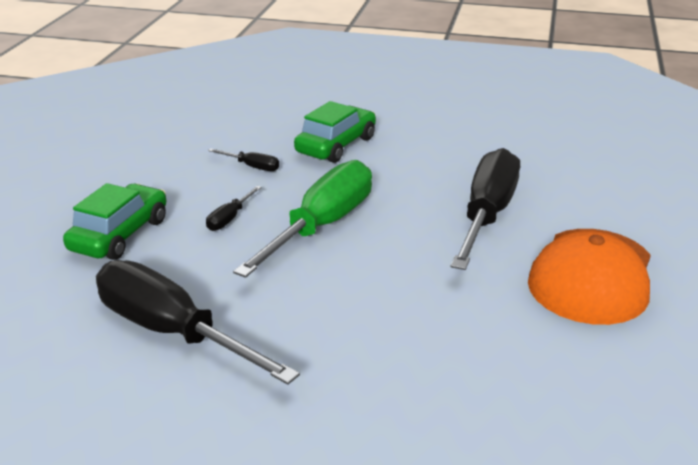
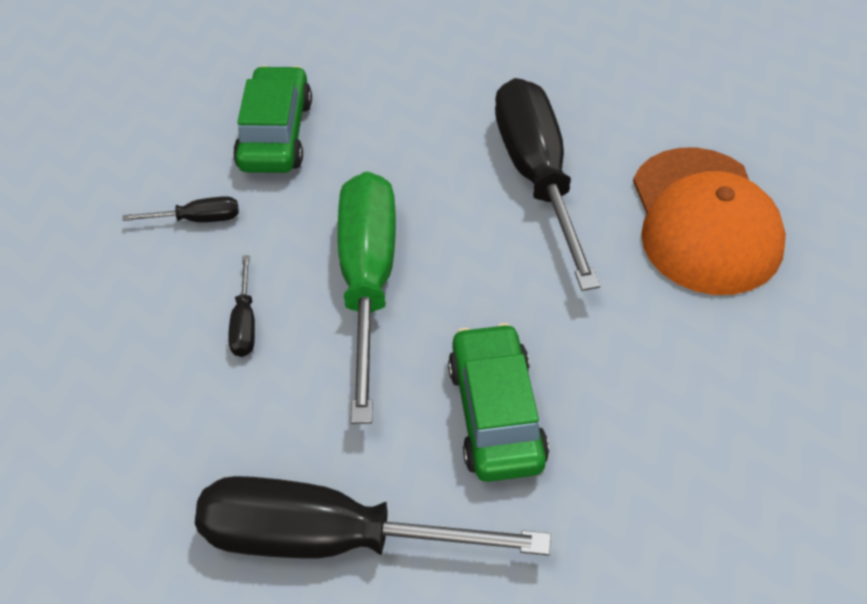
camera: 30 degrees left, 20 degrees up
(119, 235) = (124, 420): green car -> green car (496, 414)

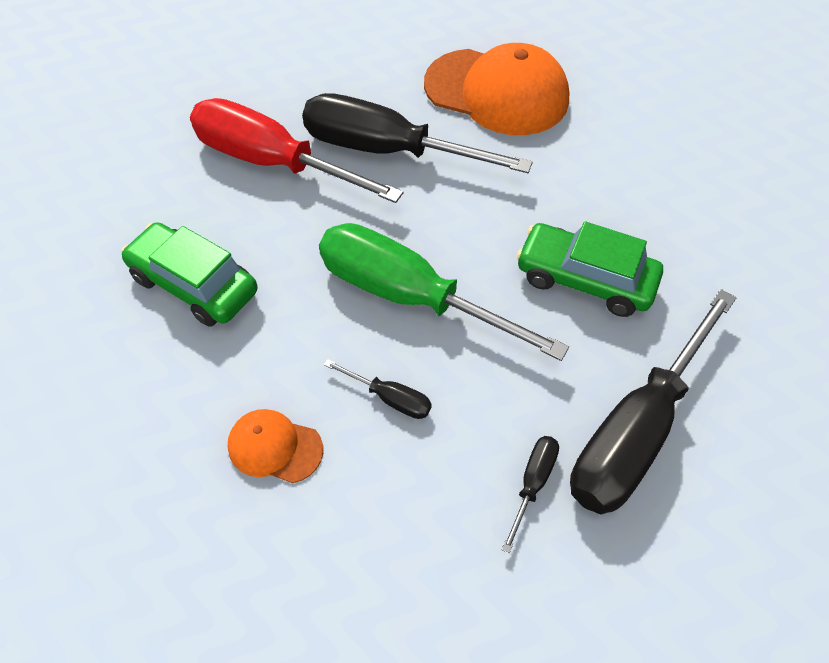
camera: 60 degrees left, 5 degrees up
(149, 271) = (275, 447): none -> orange cap
(198, 219) = (244, 384): black screwdriver -> black screwdriver (533, 483)
(451, 107) = (272, 162): none -> red screwdriver

